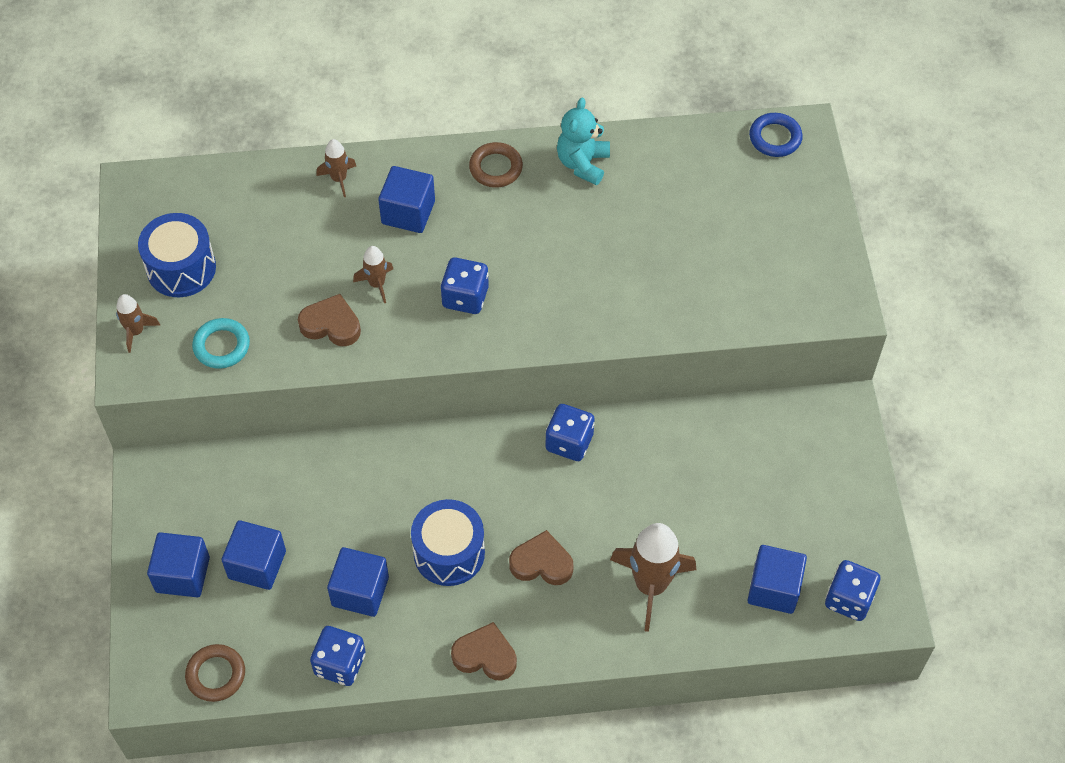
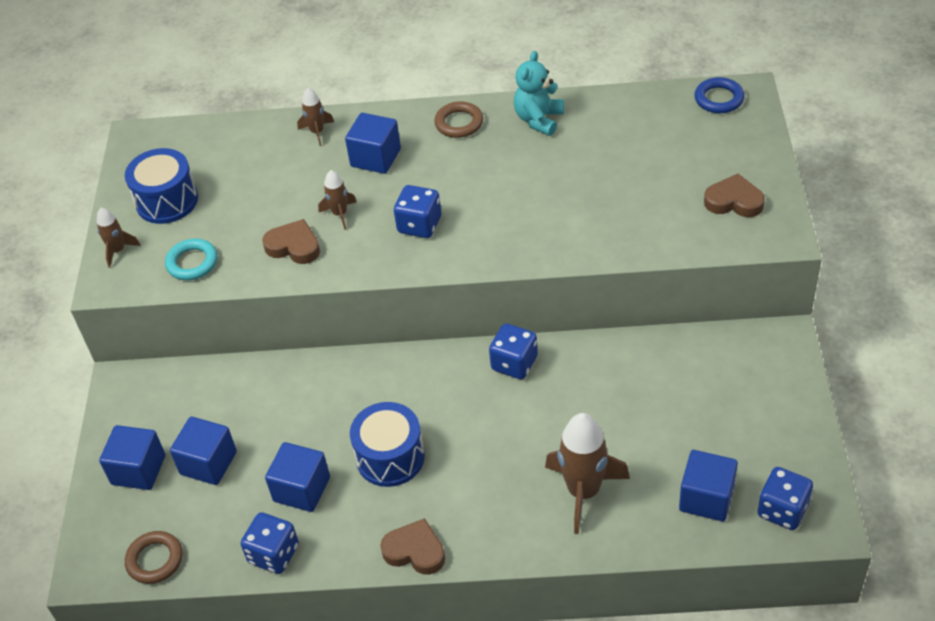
camera: 10 degrees right, 10 degrees down
(541, 563) = (478, 468): brown heart -> brown heart (734, 201)

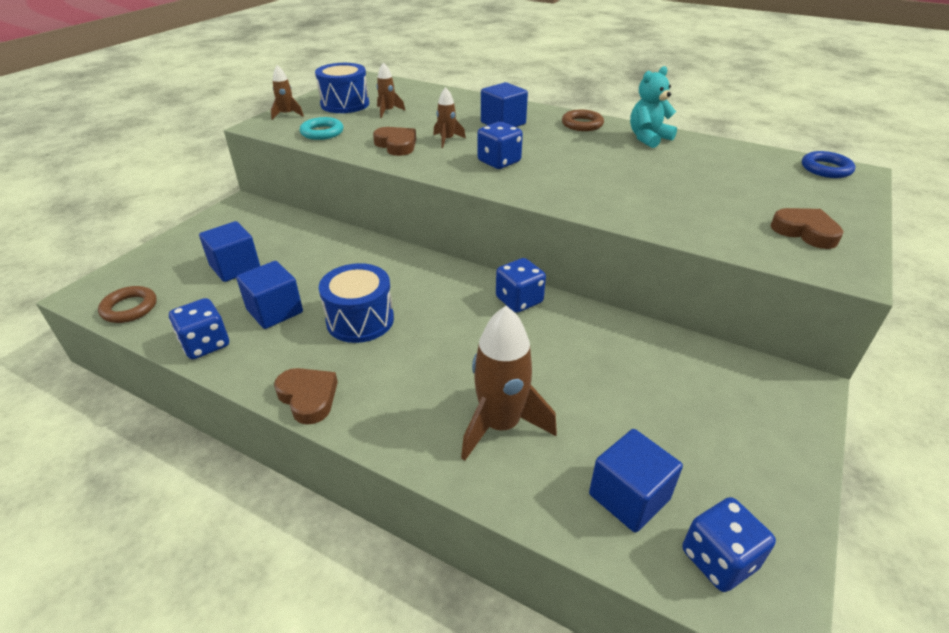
camera: 25 degrees right, 10 degrees down
(138, 470) = (190, 252): blue cube -> none
(317, 132) = (476, 103): brown rocket -> brown rocket (388, 111)

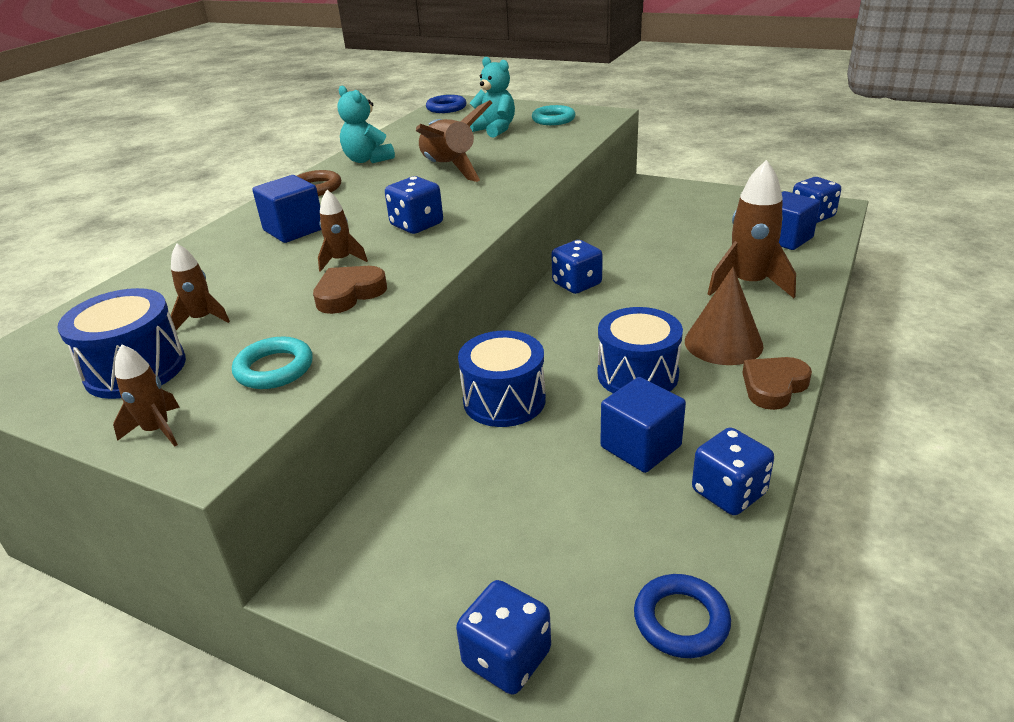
camera: 90 degrees left, 5 degrees down
(129, 308) = (681, 620): brown ring -> blue ring
(155, 253) = (507, 658): none -> blue dice
(235, 267) = (542, 519): blue cube -> none
(356, 257) = (504, 400): none -> blue drum
(388, 379) = (723, 343): none -> brown cone
(626, 172) = (448, 168): none -> brown rocket
(751, 195) = (494, 130): none -> turquoise teddy bear
(805, 232) = (553, 119): brown heart -> turquoise ring

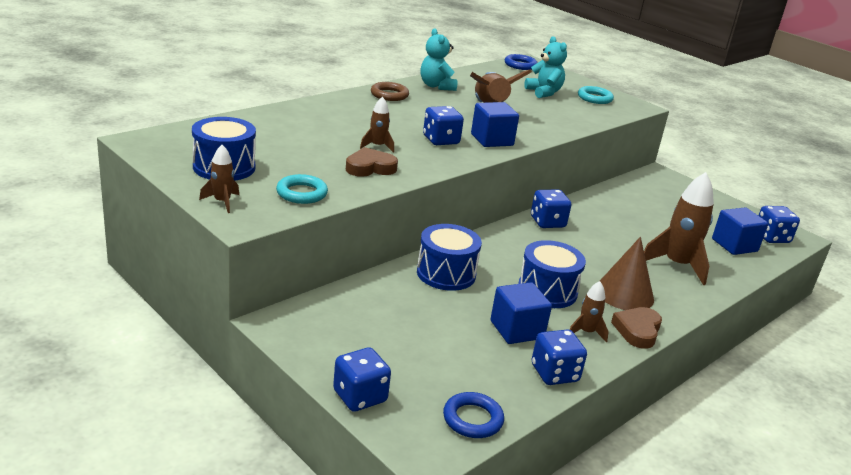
camera: 15 degrees right, 5 degrees down
(202, 319) = (274, 153): brown rocket -> brown rocket (586, 332)
(294, 230) = (358, 118): blue cube -> blue cube (492, 140)
(773, 386) = (637, 330): brown heart -> brown heart turned 45 degrees counterclockwise

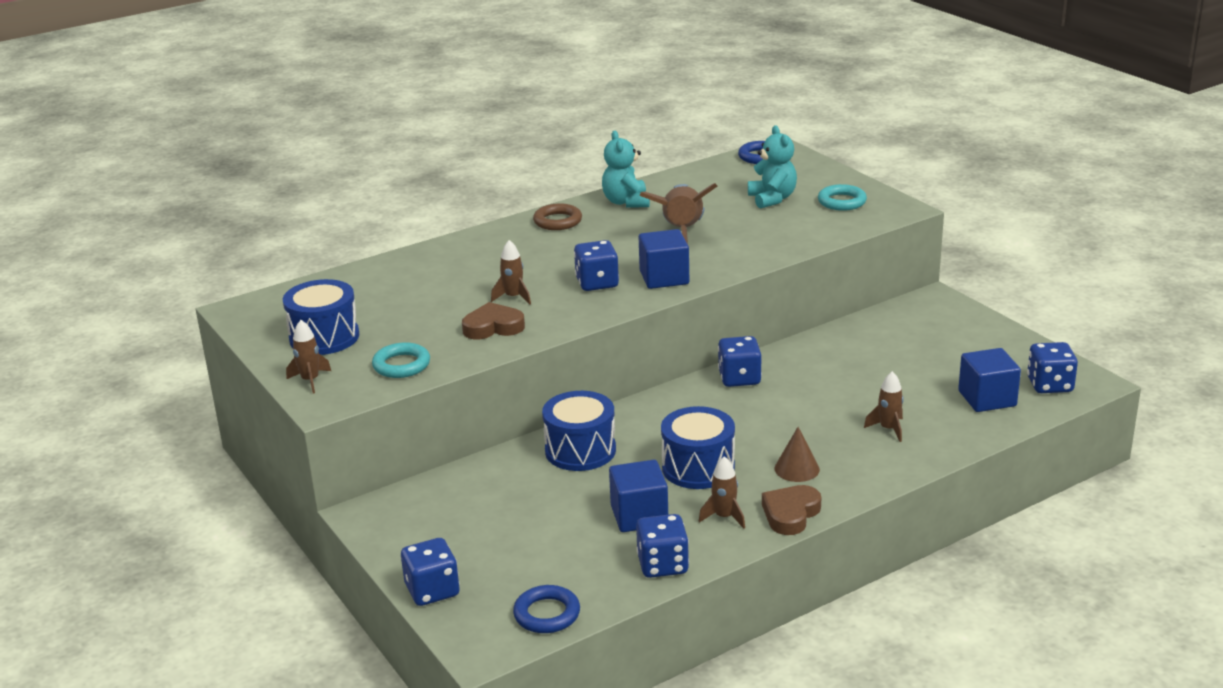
camera: 15 degrees right, 0 degrees up
(624, 294) = (797, 469): brown cone -> brown cone, size x0.62
(677, 265) = (888, 429): brown rocket -> brown rocket, size x0.51

